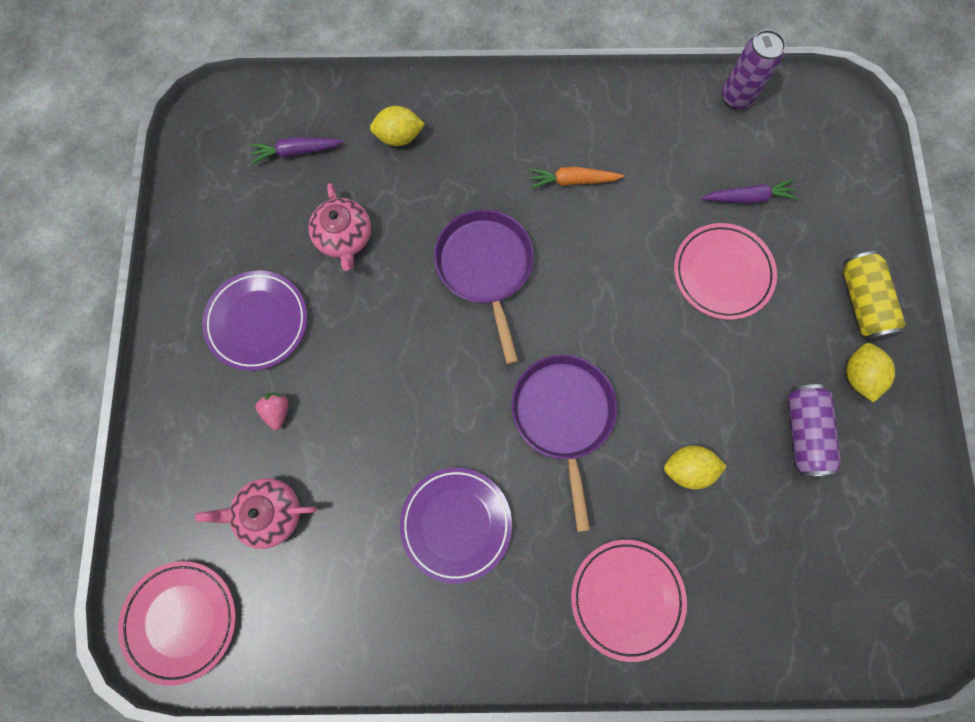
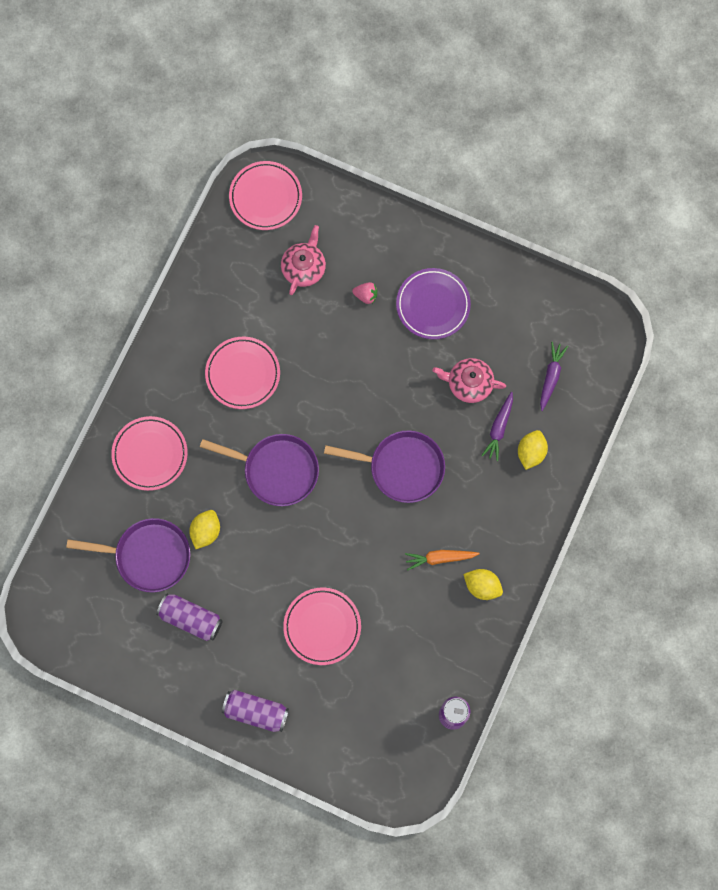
camera: 115 degrees right, 0 degrees up
(456, 524) = (243, 374): purple plate -> pink plate
(572, 181) = (440, 558): orange carrot -> orange carrot turned 120 degrees counterclockwise
(748, 198) = (368, 677): purple carrot -> purple carrot (499, 428)
(759, 528) = (148, 556): none -> purple pan
(858, 375) = (209, 677): yellow lemon -> yellow lemon (482, 586)
(862, 302) = (256, 712): yellow can -> purple can

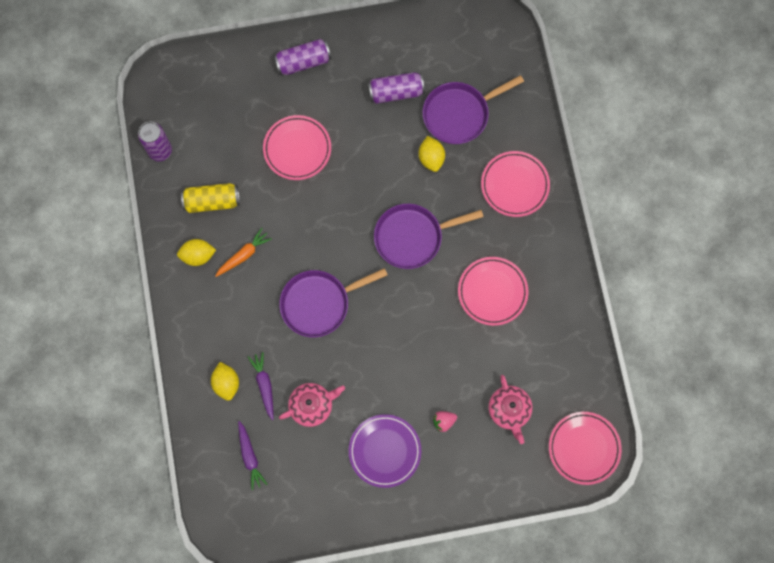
camera: 145 degrees right, 0 degrees up
(435, 630) = (212, 201): none -> yellow can

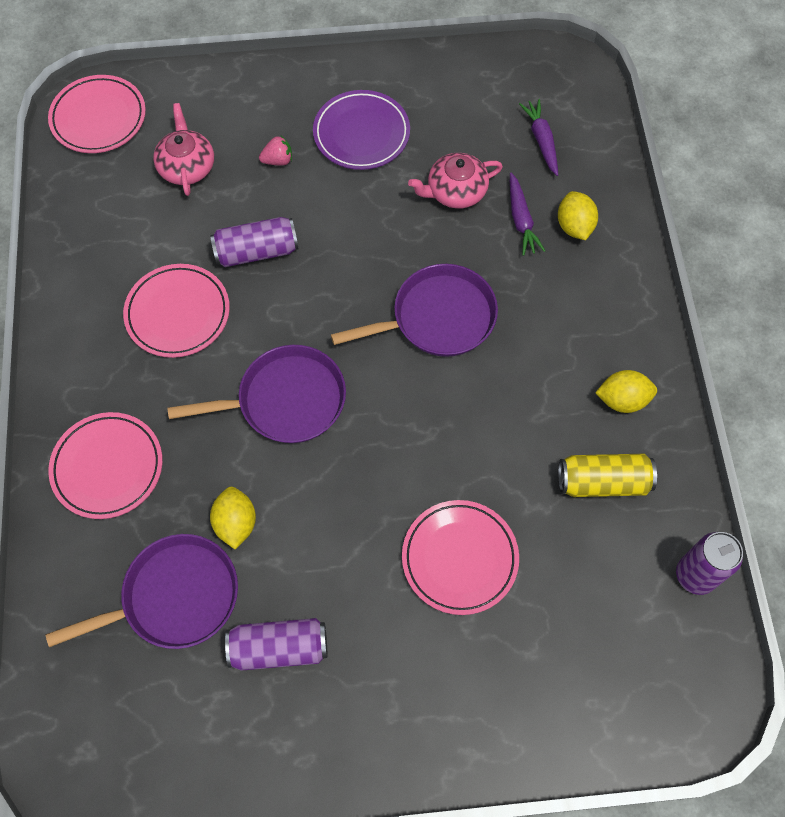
camera: 175 degrees left, 10 degrees down
(244, 255) = (550, 395): orange carrot -> none
(303, 62) = (441, 723): purple can -> purple can (256, 251)

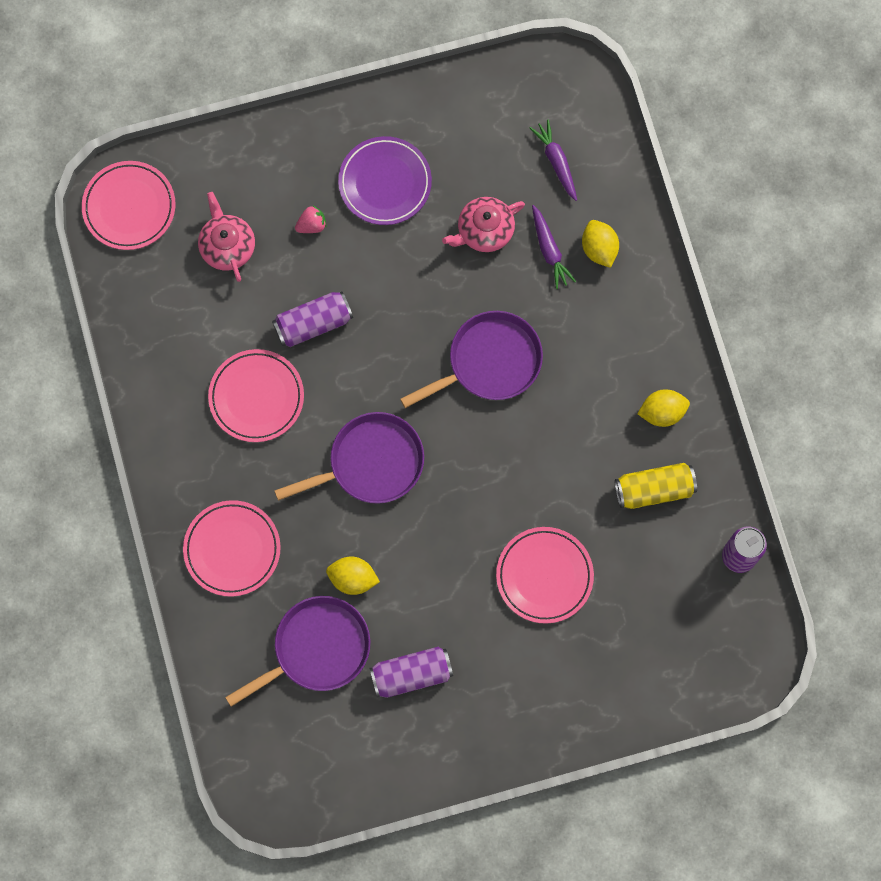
camera: 10 degrees left, 10 degrees up
(236, 523) = (353, 578): yellow lemon -> yellow lemon turned 60 degrees counterclockwise

